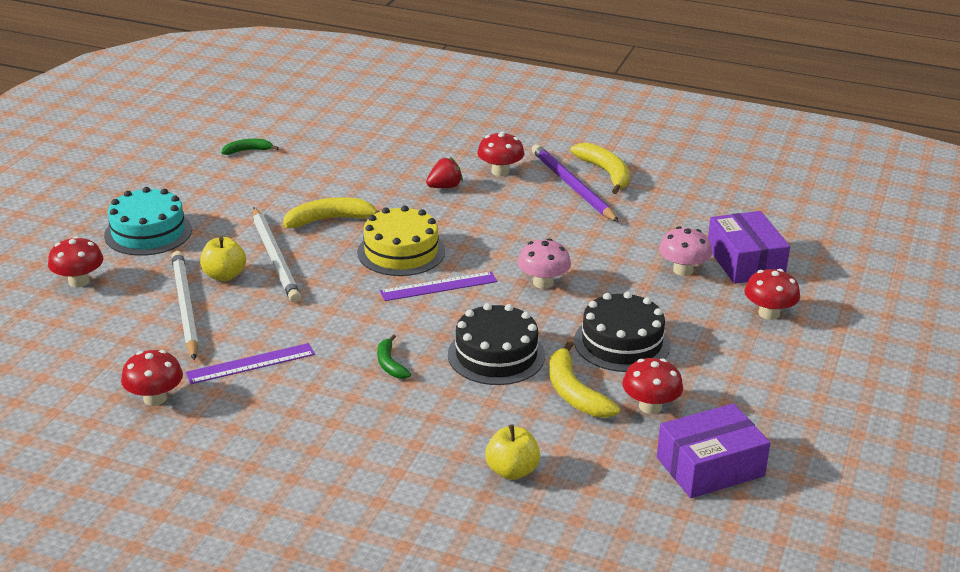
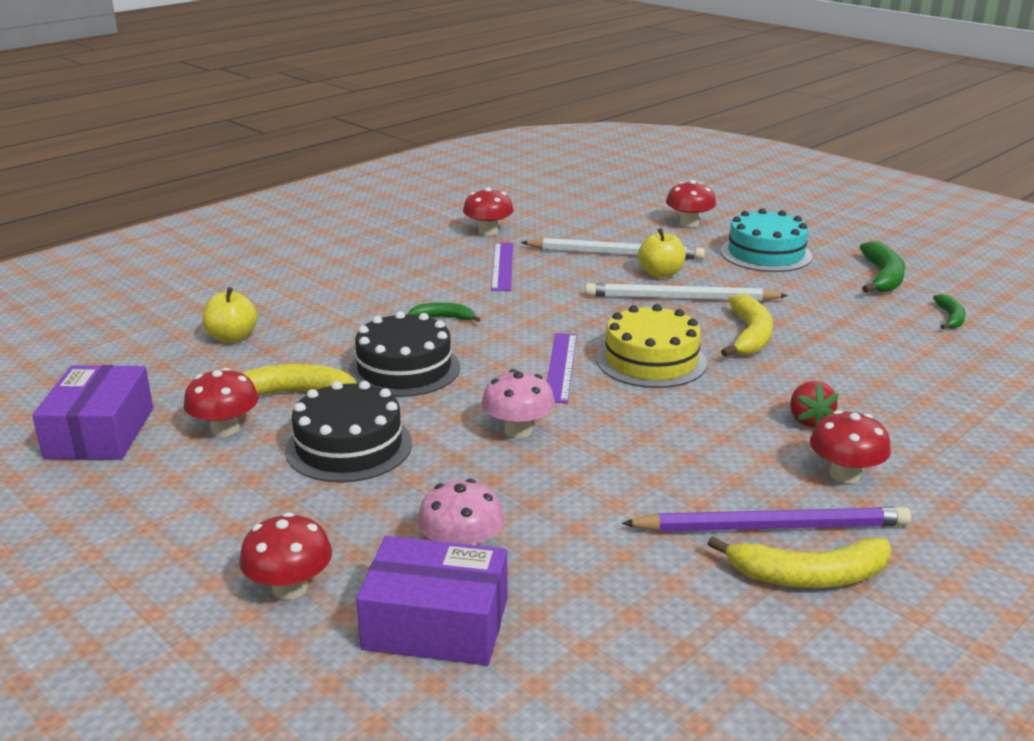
camera: 115 degrees right, 5 degrees down
(178, 178) = (883, 277): none -> green banana

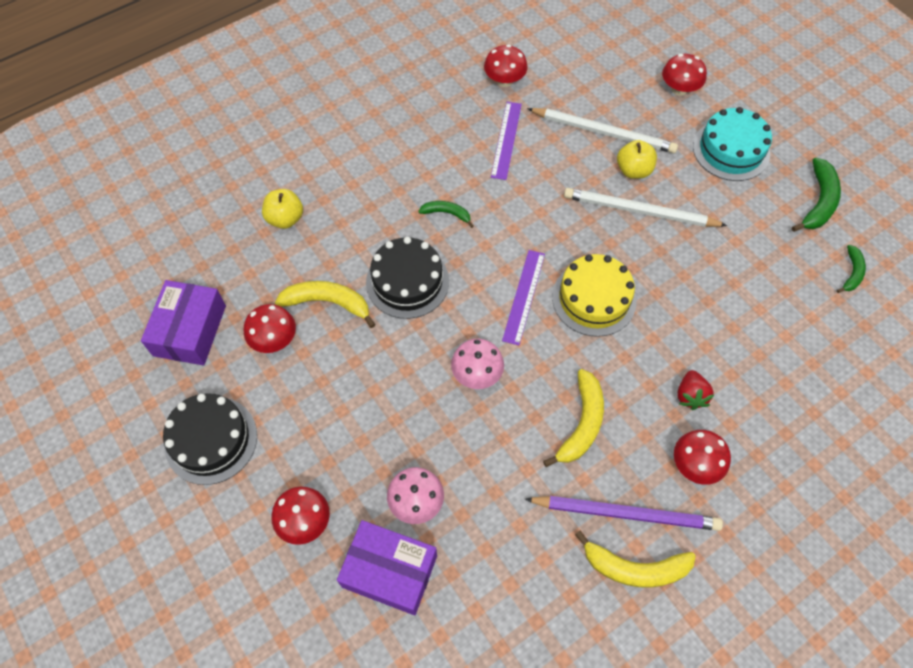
camera: 10 degrees right, 35 degrees up
(349, 446) = (357, 374): black cake -> black cake (211, 440)
(749, 336) = (680, 275): yellow banana -> yellow banana (581, 423)

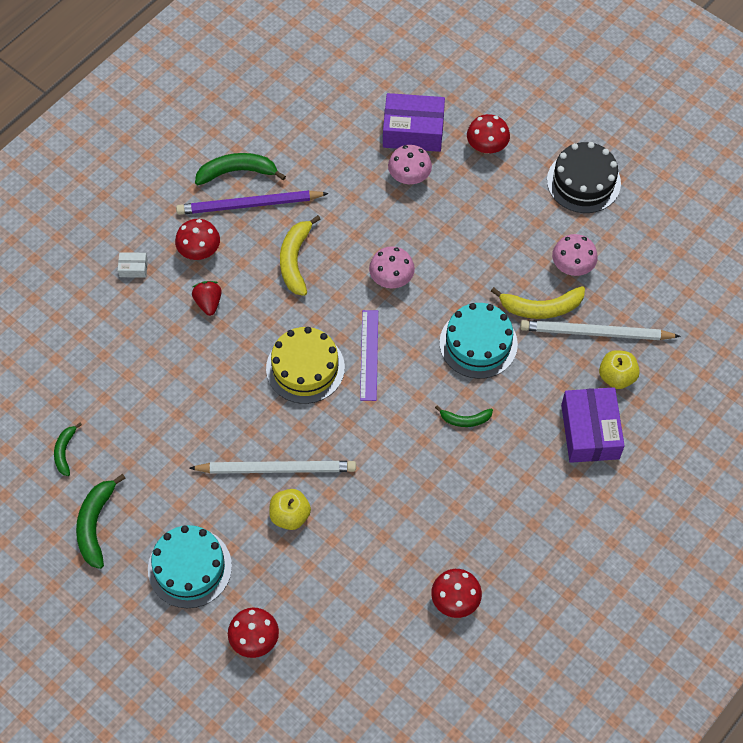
camera: 165 degrees right, 0 degrees up
(190, 330) = (647, 257): purple box -> purple box (590, 431)
(274, 339) = (572, 266): red mushroom -> pink mushroom
(407, 281) = (478, 343): black cake -> turquoise cake
(506, 140) = (431, 520): purple ruler -> none
(603, 132) = (330, 556): white pencil -> white pencil (596, 333)
(634, 568) = (237, 172): yellow banana -> green banana
(777, 461) = (133, 268): none -> white box

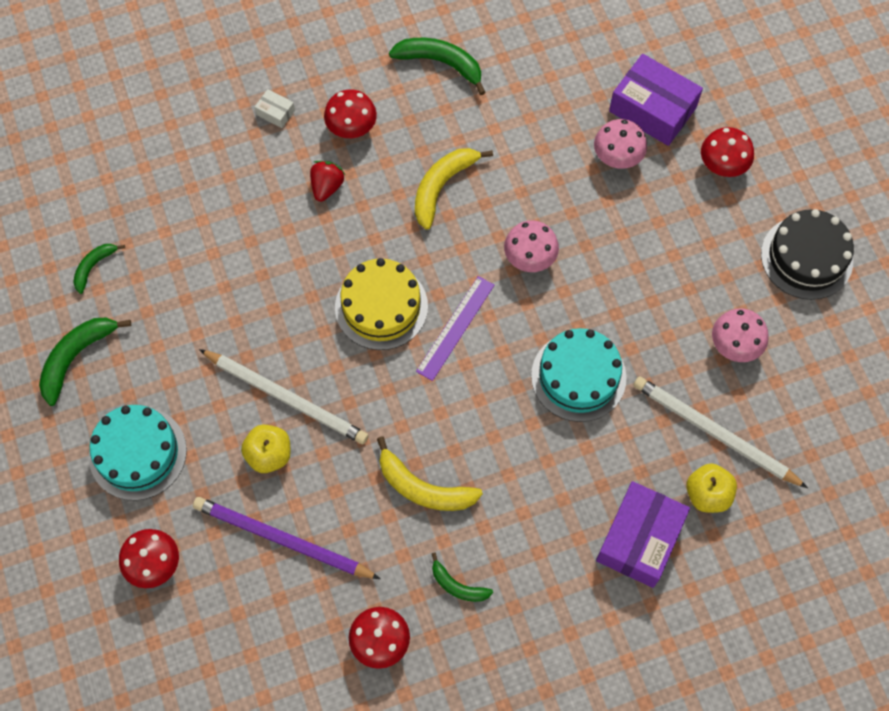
camera: 30 degrees right, 5 degrees up
(250, 205) = (432, 104): purple pencil -> purple pencil (283, 540)
(465, 420) = (512, 452): green banana -> green banana (457, 585)
(541, 307) = (671, 373): yellow banana -> yellow banana (423, 488)

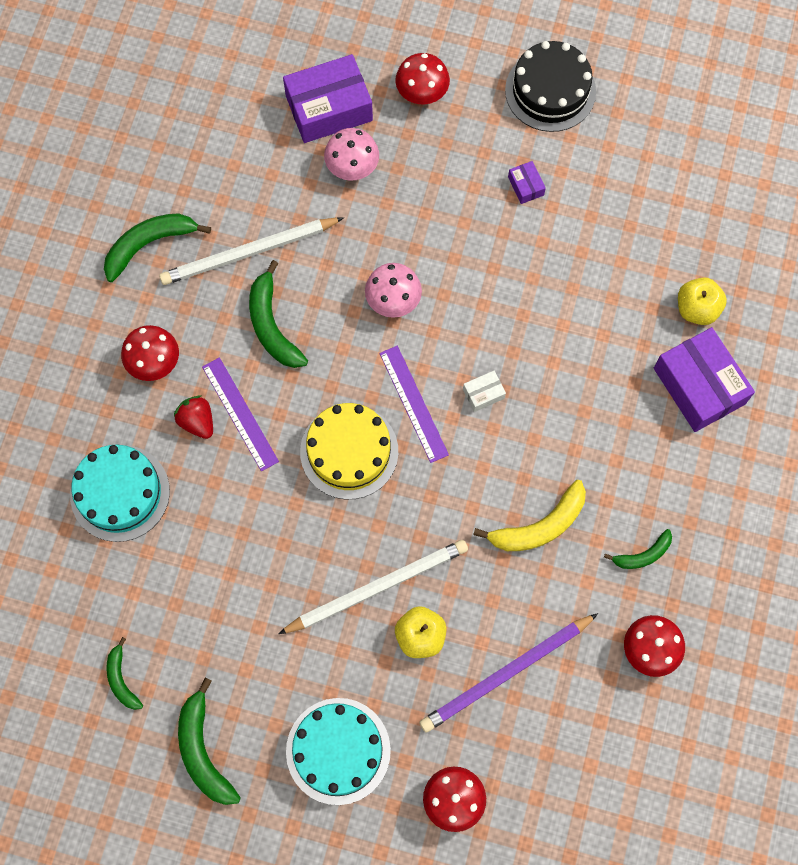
camera: 55 degrees left, 5 degrees up
(275, 112) = (87, 417): white box -> white box (483, 394)
(355, 211) = (240, 413): none -> purple ruler
(442, 187) = (272, 325): yellow banana -> green banana
(578, 376) = (528, 336): turquoise cake -> turquoise cake (120, 493)
(707, 292) = (525, 186): none -> purple box
(715, 433) = (650, 267): white pencil -> white pencil (249, 252)
(735, 345) = (586, 198): pink mushroom -> none

